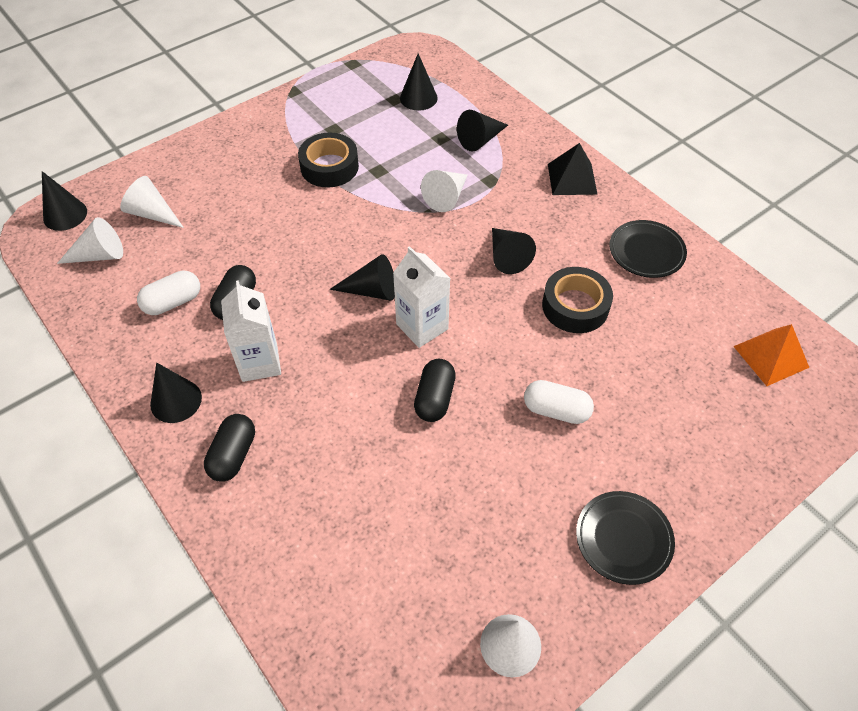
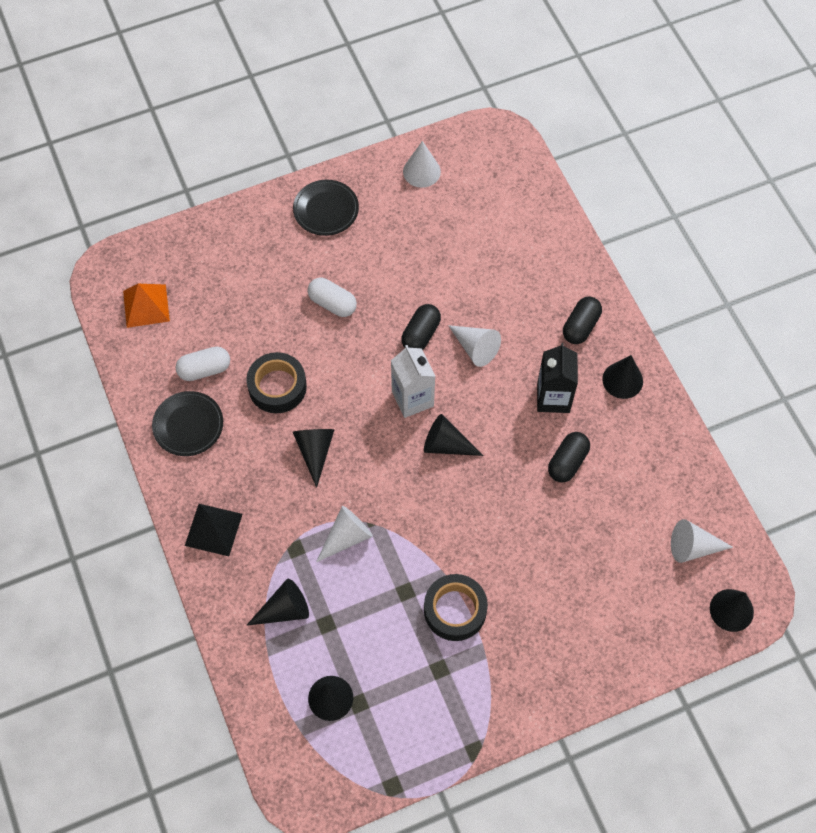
camera: 165 degrees left, 10 degrees up
(152, 213) = (643, 589): white cone -> white cone (475, 348)
(173, 302) = (623, 475): white capsule -> white capsule (204, 369)
(259, 362) = (553, 398): white carton -> black carton

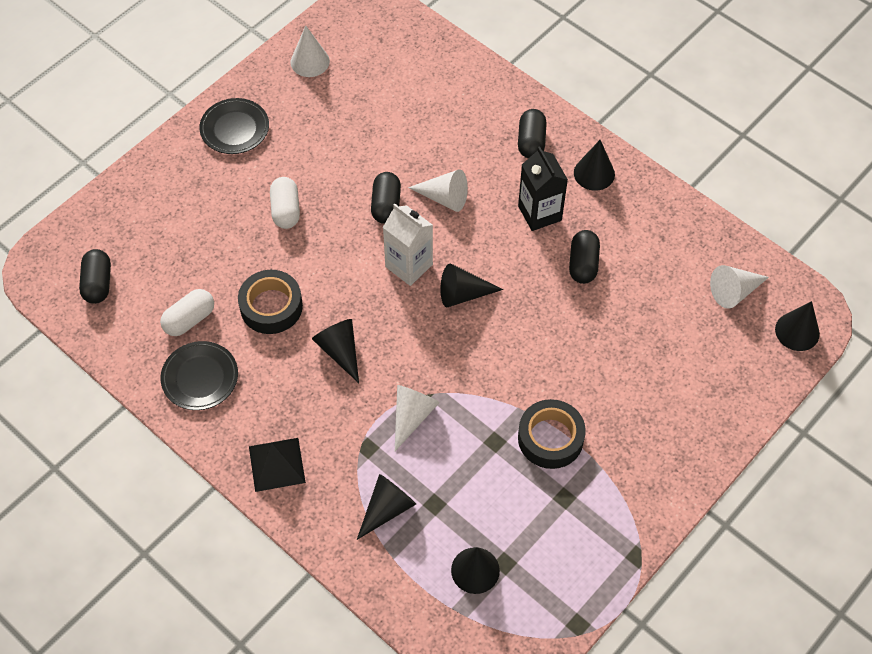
camera: 25 degrees left, 5 degrees down
(146, 306) = (98, 283): orange pyramid -> black capsule
(332, 303) = (286, 210): white capsule -> white capsule turned 75 degrees clockwise

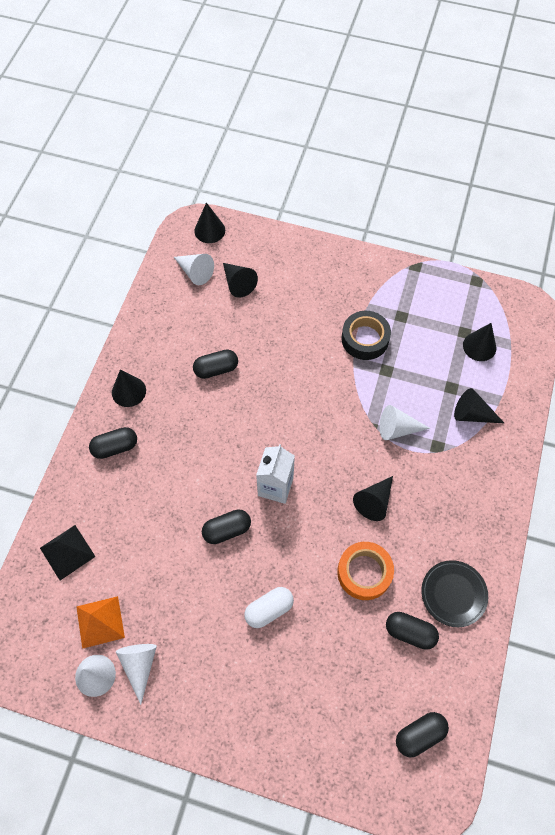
camera: 115 degrees left, 5 degrees up
(189, 319) = (410, 632): white capsule -> black capsule
(235, 129) = (202, 704): black plate -> none
(271, 306) = (364, 572): black tape -> orange tape
(277, 464) = (485, 501): black pyramid -> black pyramid (67, 552)
(355, 78) = (100, 621): none -> orange pyramid
(444, 198) = (199, 489): white cone -> white cone (139, 665)
(463, 294) = (281, 438): black cone -> black cone (238, 283)
(539, 213) = (183, 414): black carton -> none

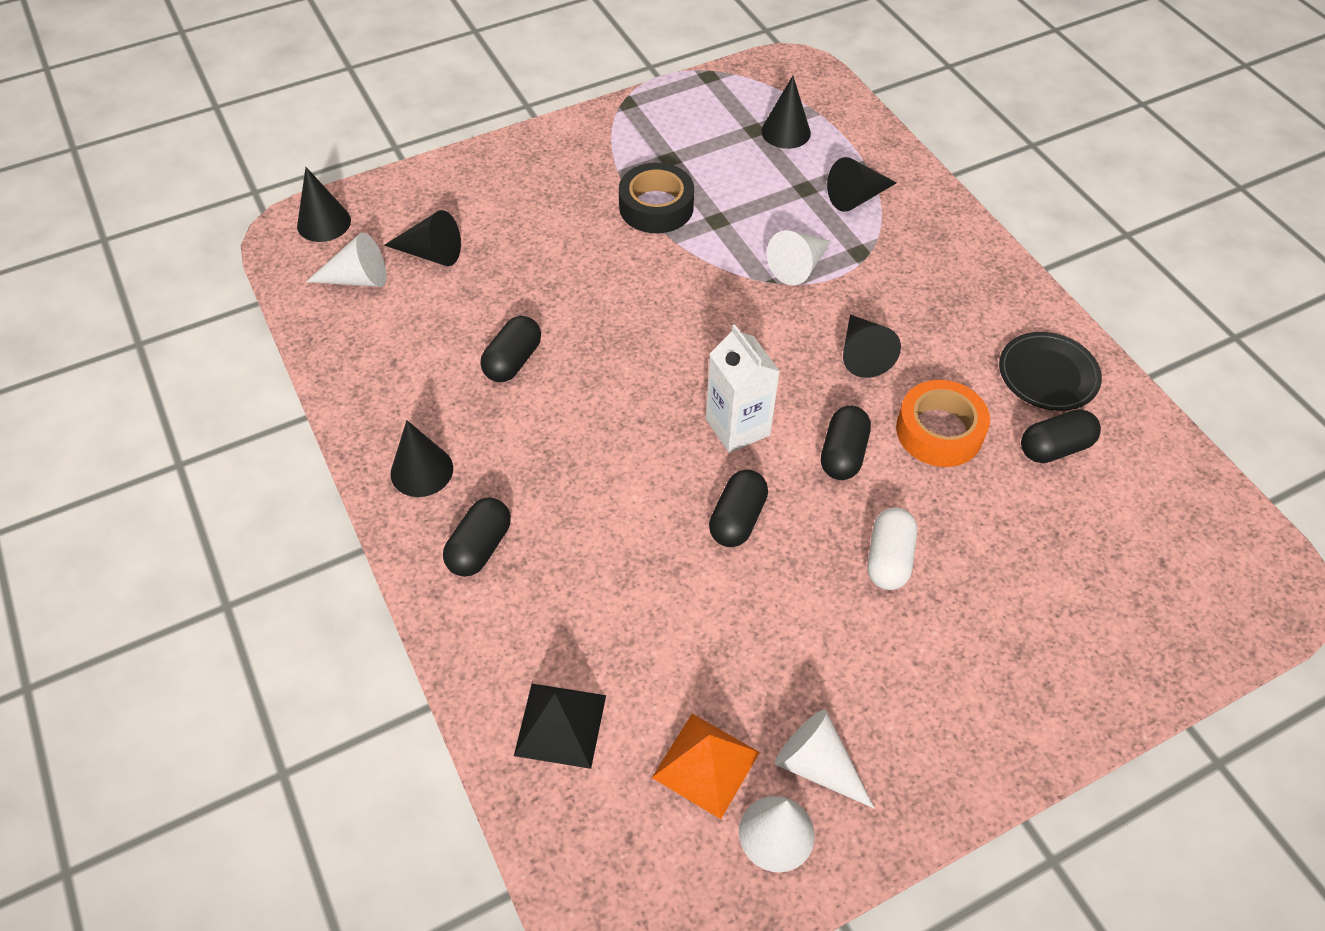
camera: 45 degrees left, 10 degrees down
(419, 734) = (1186, 536): black capsule -> black capsule (843, 454)

